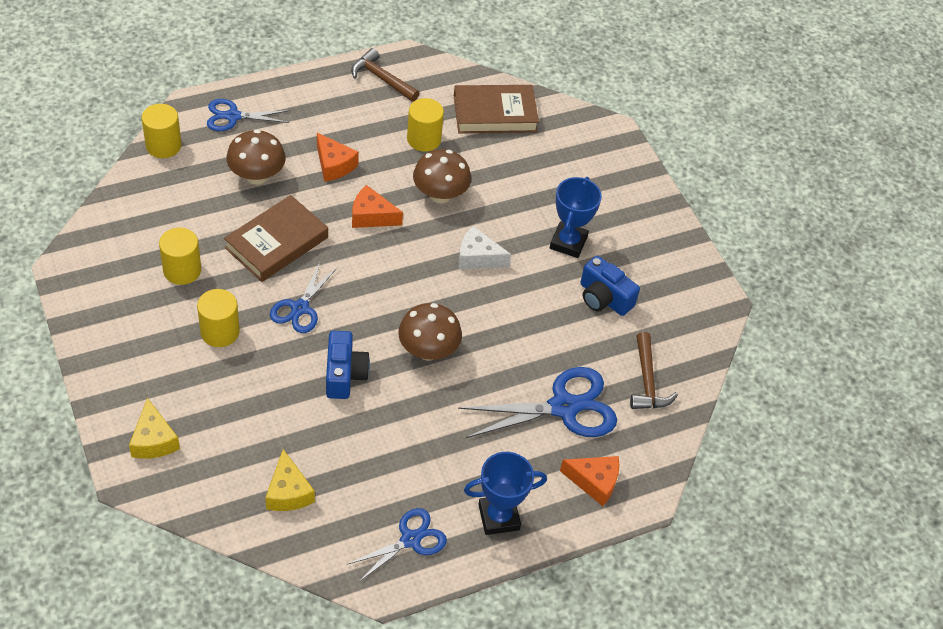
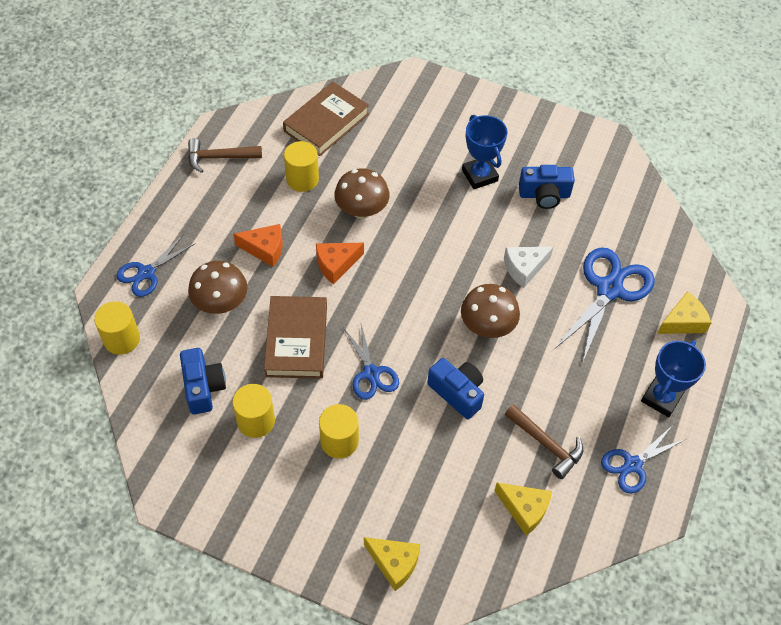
camera: 40 degrees left, 5 degrees up
(176, 220) = (203, 387): none -> blue camera
(410, 539) = (633, 465): blue scissors -> blue scissors turned 135 degrees counterclockwise
(477, 257) = (438, 234): white cheese -> white cheese (524, 268)
(594, 482) = (683, 322): orange cheese -> yellow cheese
(647, 381) = (632, 228): brown hammer -> brown hammer (546, 444)

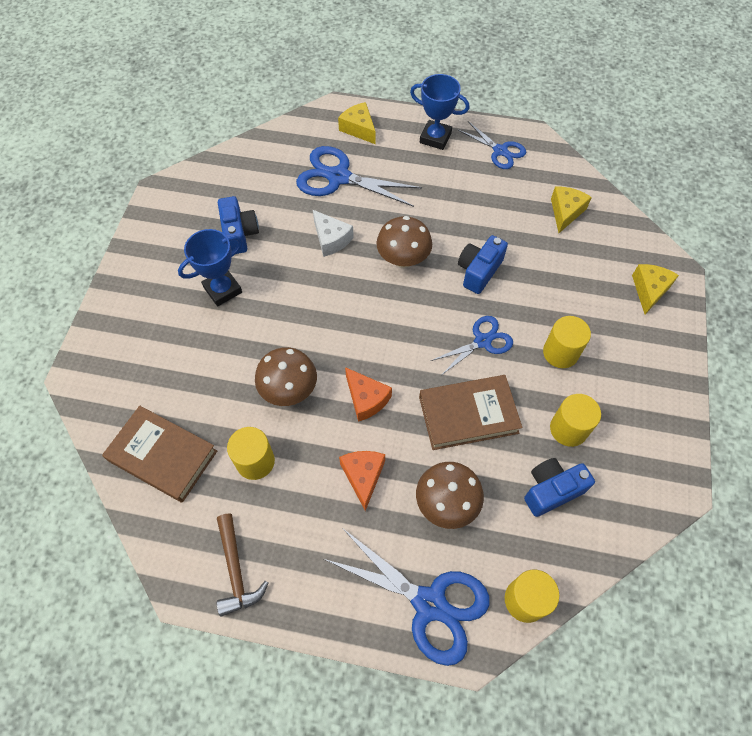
camera: 100 degrees left, 5 degrees up
(146, 273) = (430, 603): blue scissors -> blue scissors, size x1.65
(546, 444) = (504, 204): brown hammer -> none

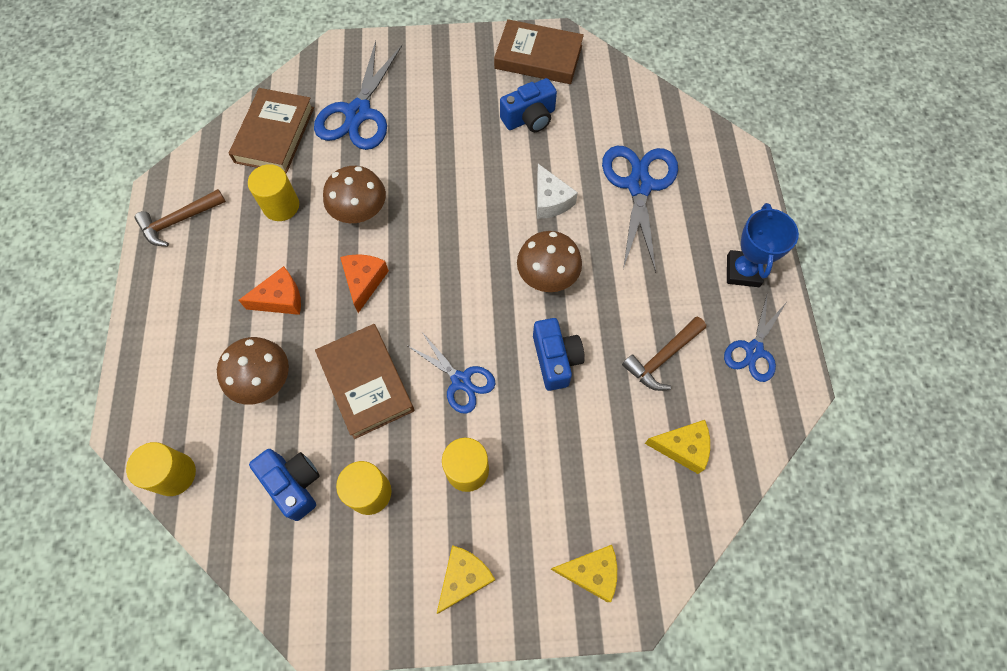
camera: 75 degrees right, 5 degrees up
(174, 211) = (538, 57): none -> brown book
(222, 290) = (458, 125): blue trophy -> none
(331, 239) = (550, 200): white cheese -> white cheese turned 60 degrees counterclockwise
(359, 129) = (721, 187): yellow cheese -> yellow cheese (464, 577)
(366, 399) = (364, 281): orange cheese -> orange cheese turned 150 degrees clockwise
(430, 603) = (164, 386): blue scissors -> blue scissors (358, 113)
(479, 271) = (555, 359): blue camera -> blue camera turned 60 degrees clockwise
(493, 204) = (662, 358): none -> brown hammer

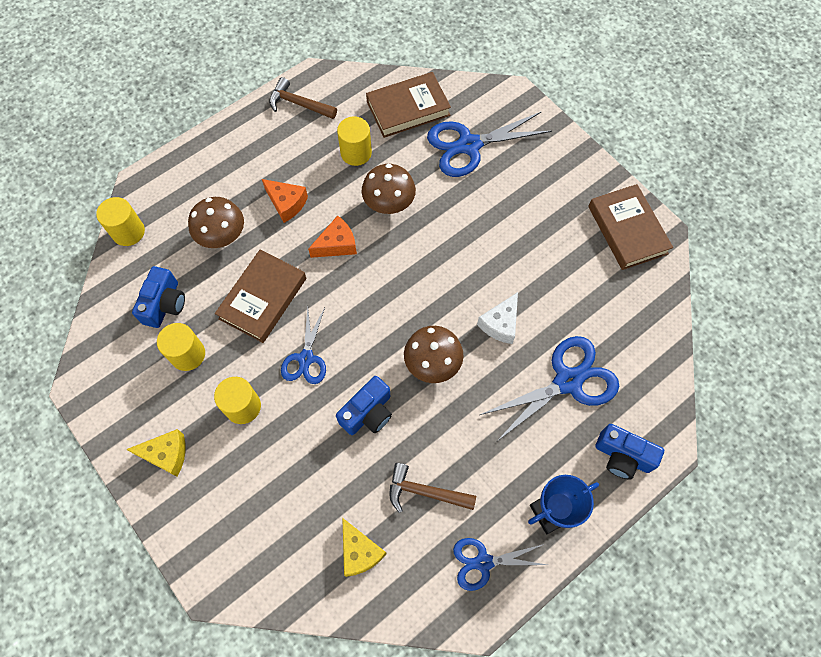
camera: 55 degrees right, 0 degrees up
(529, 118) = (563, 261): blue camera -> blue camera (622, 456)
(590, 572) = (221, 540): yellow cheese -> none

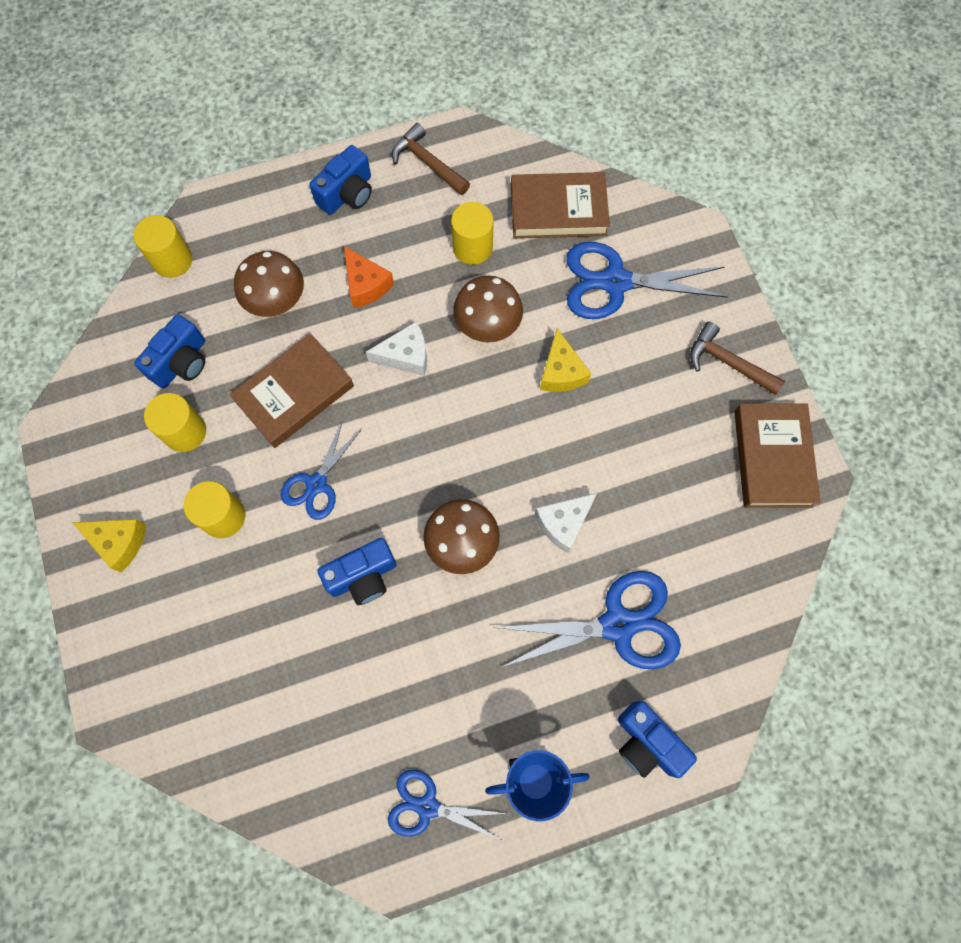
camera: 20 degrees right, 5 degrees up
(247, 143) = (347, 194): none -> blue camera
(337, 244) = (405, 356): orange cheese -> white cheese
(359, 551) = (290, 738): yellow cheese -> yellow cheese (561, 372)
(425, 492) = (392, 696): brown hammer -> brown hammer (728, 362)

